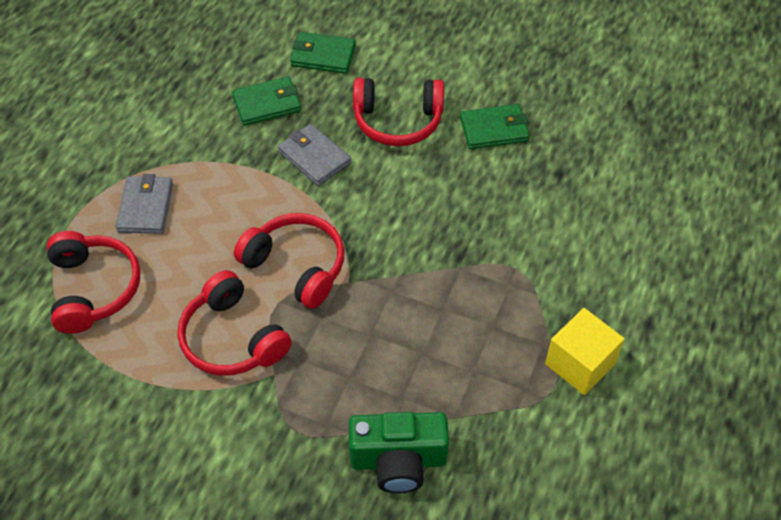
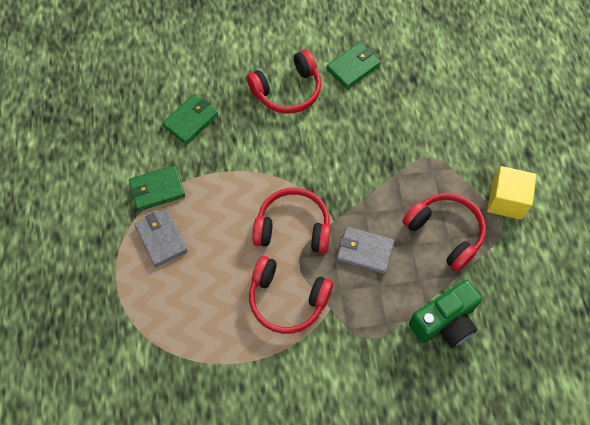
camera: 30 degrees left, 10 degrees up
(94, 288) = (168, 316): red headphones -> red headphones (445, 233)
(314, 157) = (251, 144): grey wallet -> grey wallet (365, 251)
(323, 55) = (204, 66): green wallet -> green wallet (157, 189)

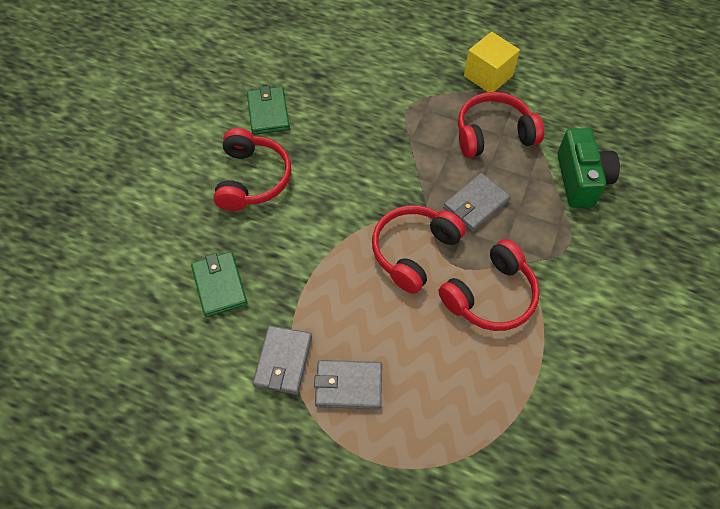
camera: 60 degrees left, 5 degrees down
(157, 189) = (283, 361): green wallet -> grey wallet

